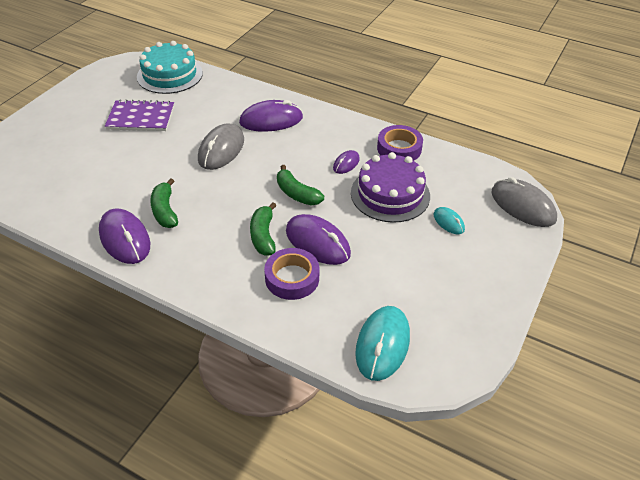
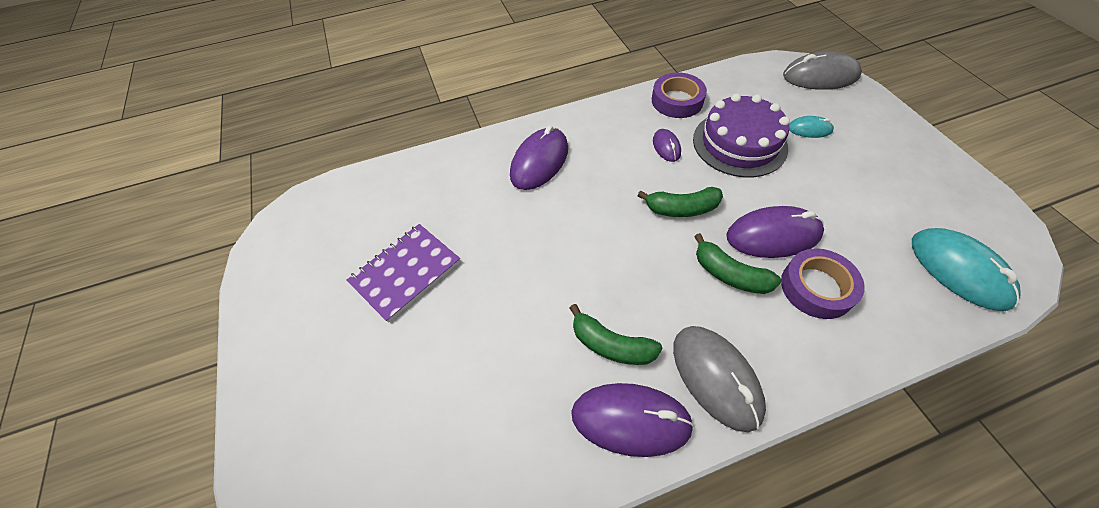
camera: 45 degrees left, 10 degrees up
(170, 75) = (356, 200): turquoise cake -> none
(221, 150) = (548, 229): grey mouse -> grey mouse (716, 377)

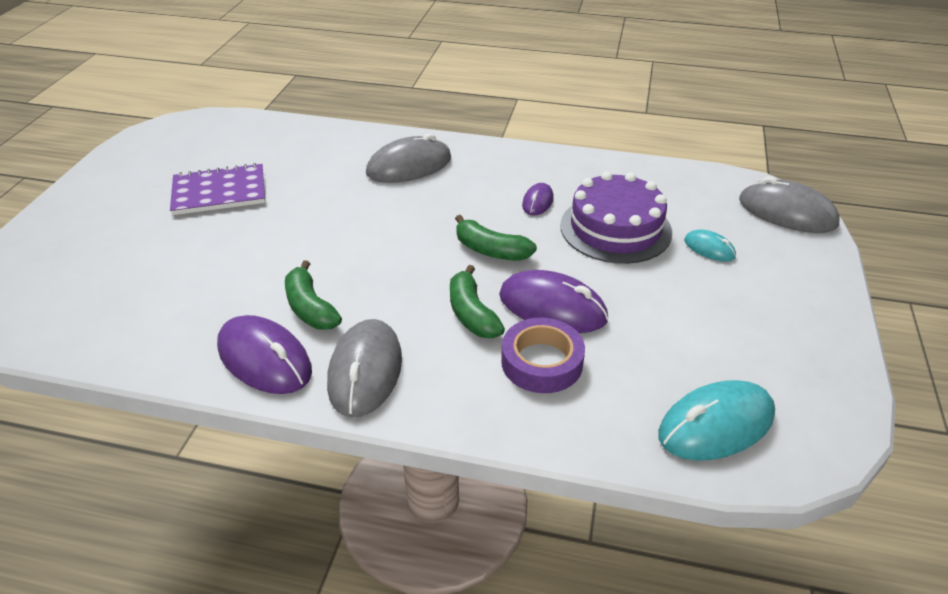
camera: 30 degrees right, 15 degrees down
(539, 162) = (409, 166): purple mouse -> grey mouse
(677, 101) = (596, 172): purple tape -> none
(959, 270) = (716, 425): turquoise mouse -> turquoise mouse turned 60 degrees clockwise

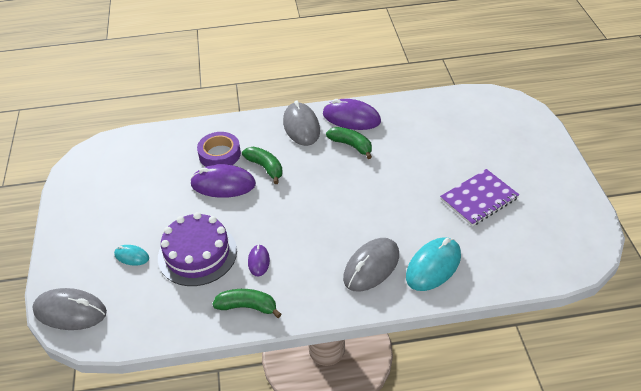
camera: 160 degrees right, 5 degrees up
(491, 250) = (273, 210): green banana -> green banana (247, 307)
(716, 425) = (132, 151): turquoise mouse -> turquoise mouse (433, 266)

